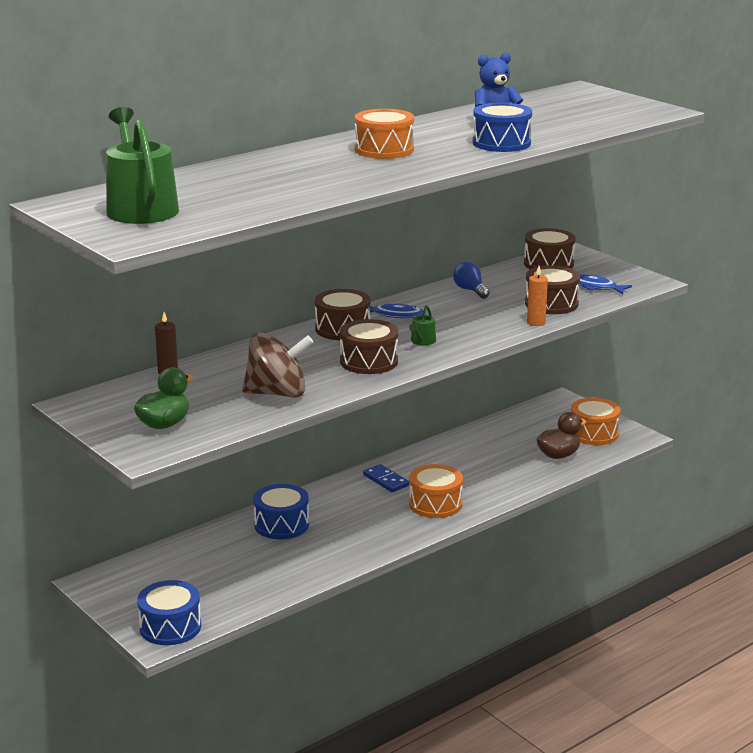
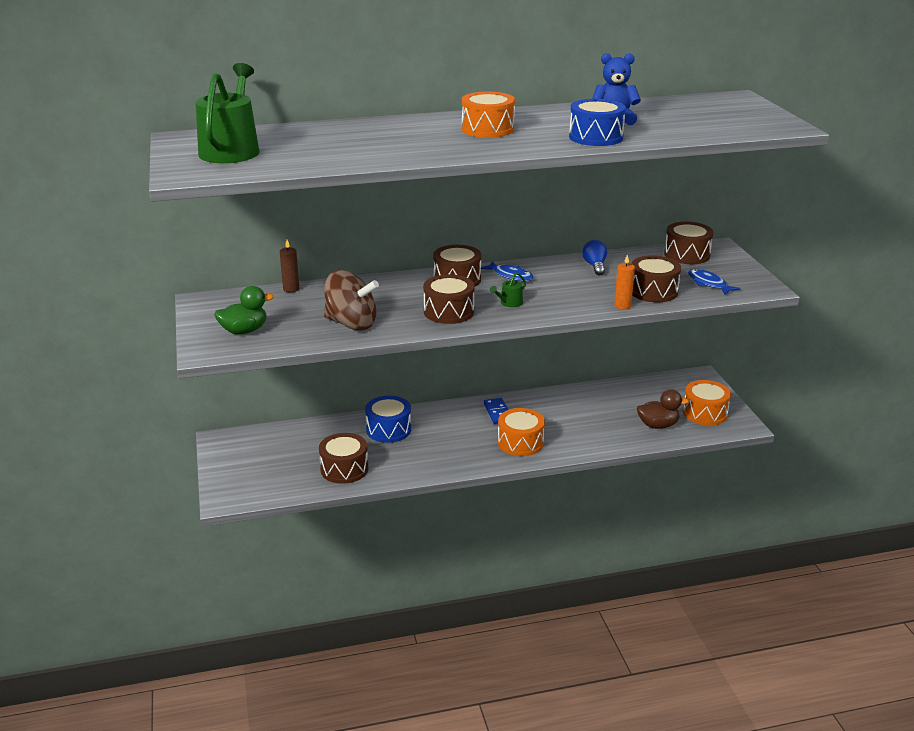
camera: 25 degrees right, 5 degrees up
(170, 627) = (242, 491): blue drum -> none
(268, 576) = (344, 469): none -> brown drum

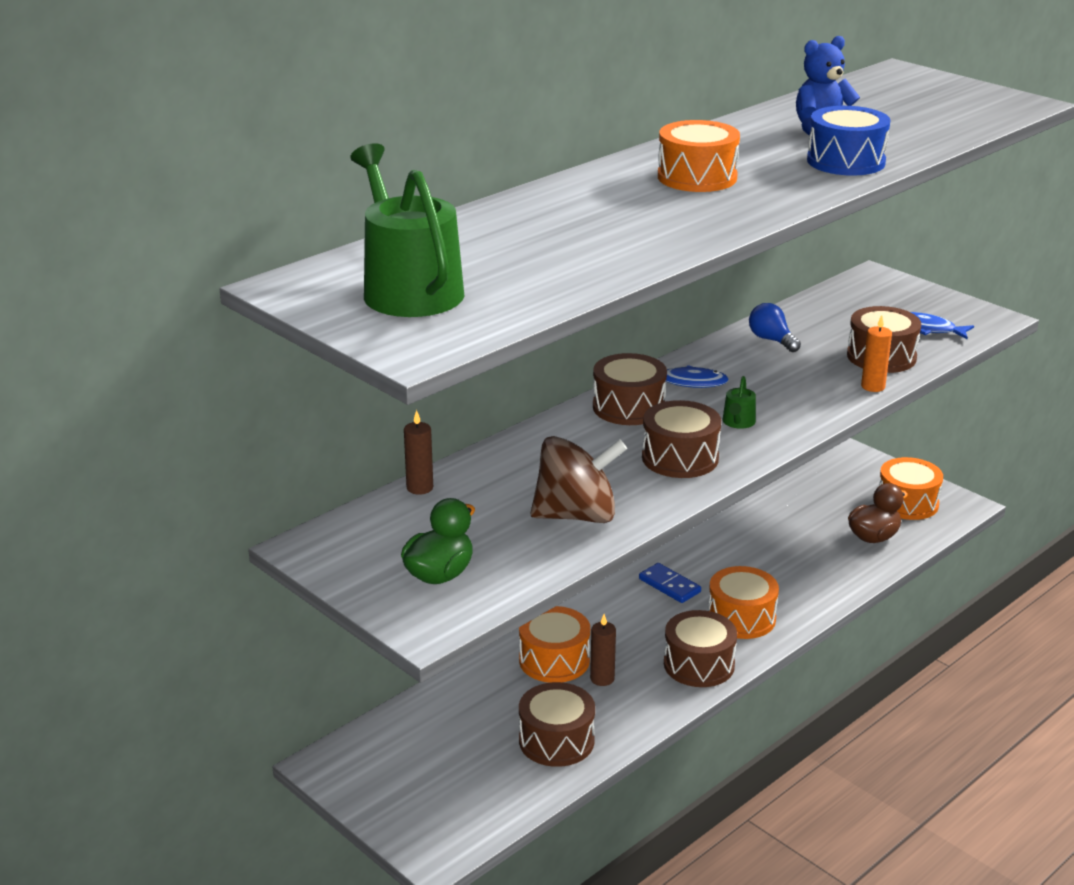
camera: 30 degrees left, 0 degrees up
(388, 429) = (554, 660): blue drum -> orange drum
(404, 447) = (602, 678): none -> brown candle
(687, 254) = (855, 296): brown drum -> brown drum (699, 664)

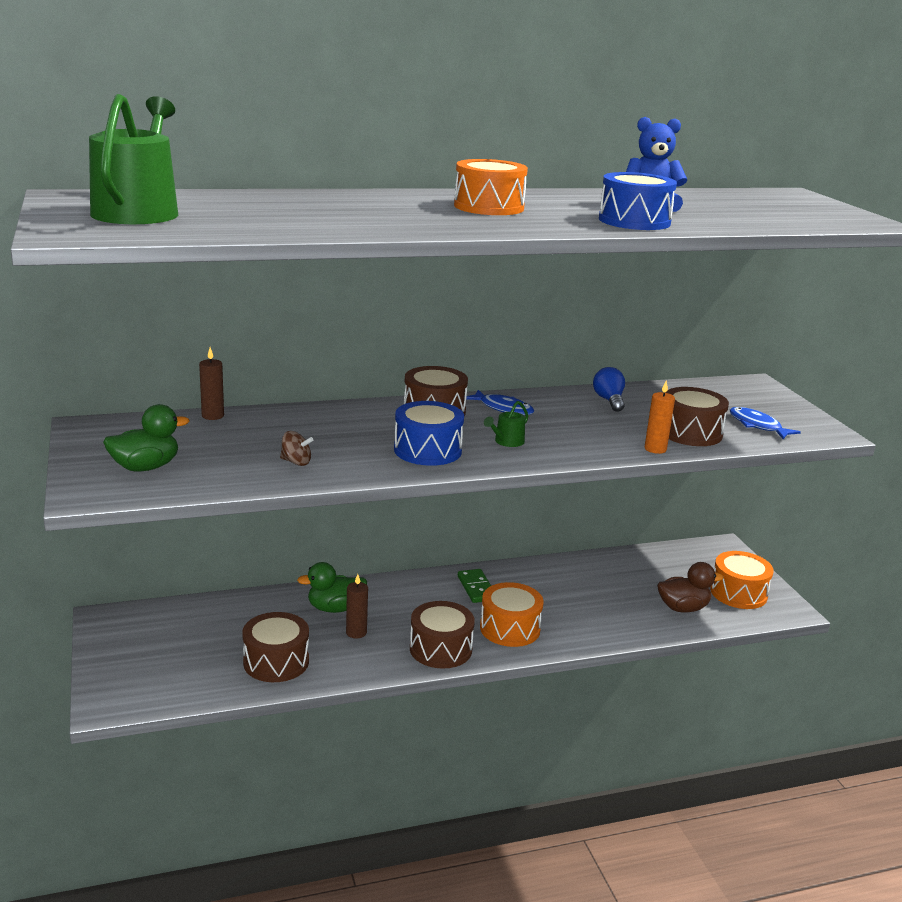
camera: 25 degrees right, 5 degrees down
(554, 660) = (335, 608): orange drum -> green duck
(577, 515) = (296, 462): brown spinning top -> brown spinning top, size x0.42
(669, 585) = (476, 588): blue domino -> green domino
(680, 458) = (427, 450): brown drum -> blue drum

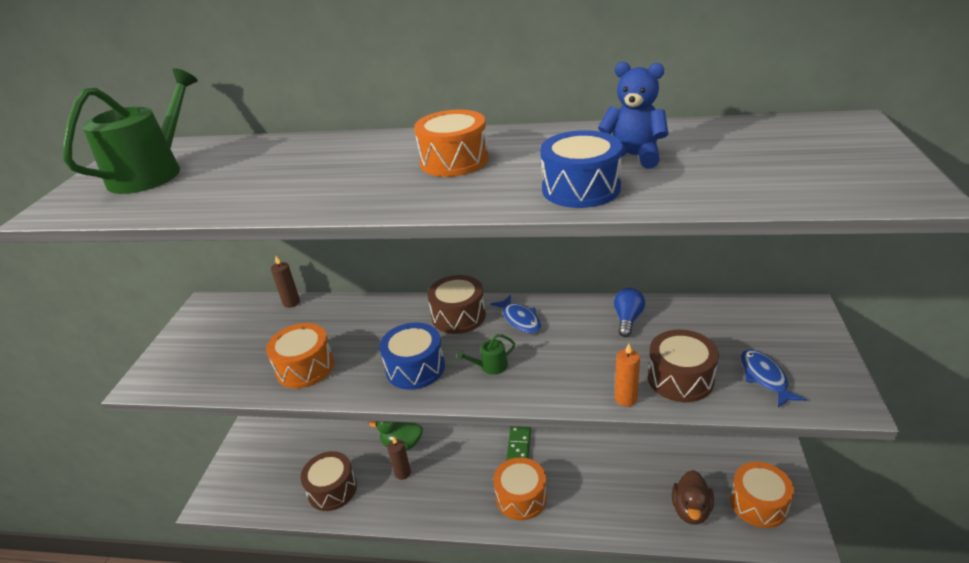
camera: 30 degrees right, 10 degrees up
(145, 467) = (202, 357): green duck -> none
(296, 462) = (305, 367): brown spinning top -> orange drum
(440, 649) = (454, 506): brown drum -> none
(683, 608) = (691, 510): brown duck -> brown duck turned 90 degrees clockwise

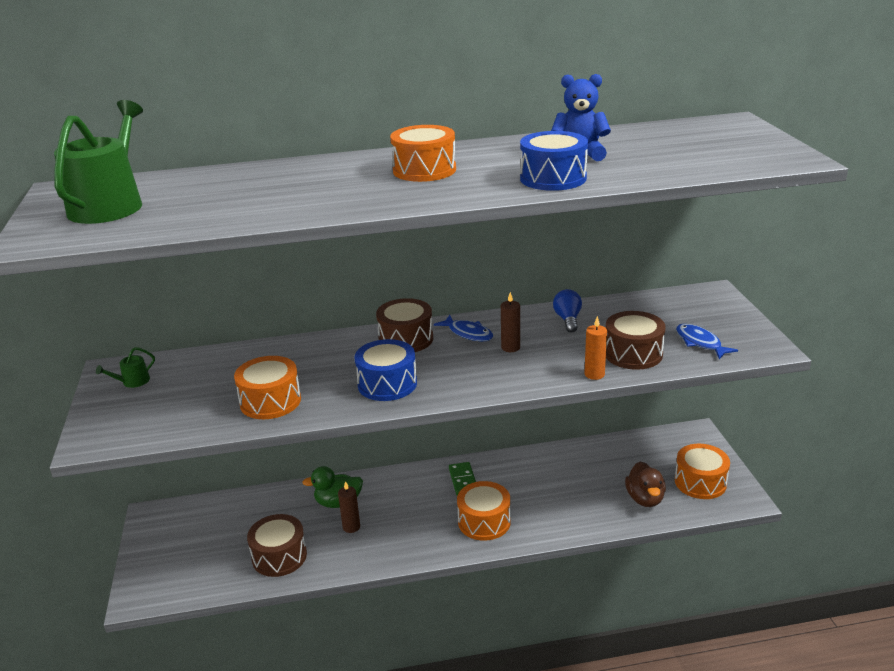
camera: 20 degrees left, 5 degrees down
(291, 302) = (215, 353): brown candle -> brown candle (510, 347)
(490, 366) = (460, 371): green watering can -> green watering can (132, 382)

